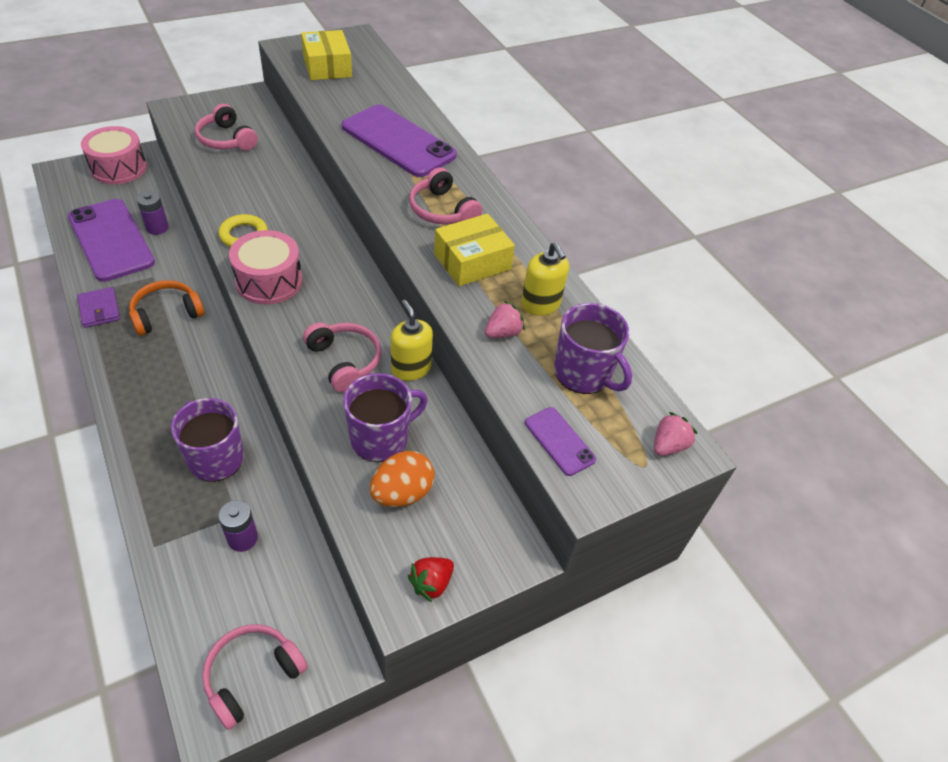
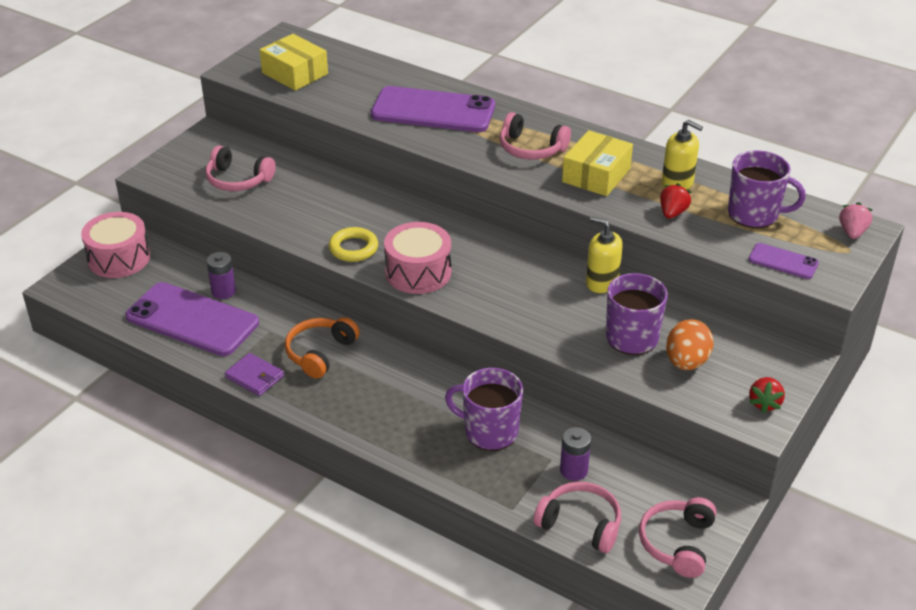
camera: 25 degrees left, 10 degrees down
(345, 361) = (547, 300): pink headphones -> pink headphones (580, 524)
(503, 333) = (672, 213): pink strawberry -> red strawberry

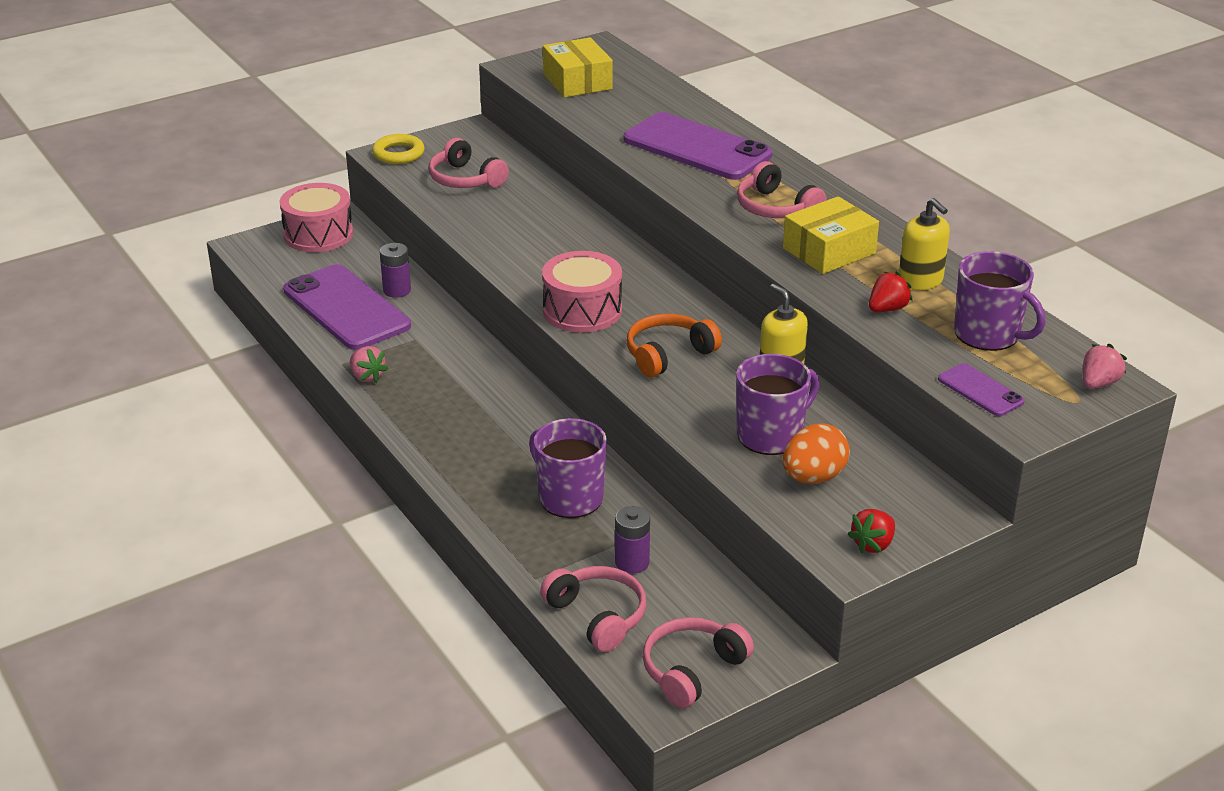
camera: 25 degrees right, 5 degrees down
(255, 377) = (367, 376): purple wallet -> pink strawberry
(320, 353) = (449, 373): orange headphones -> orange headphones (668, 354)
(353, 248) = (532, 271): yellow ring -> yellow ring (398, 154)

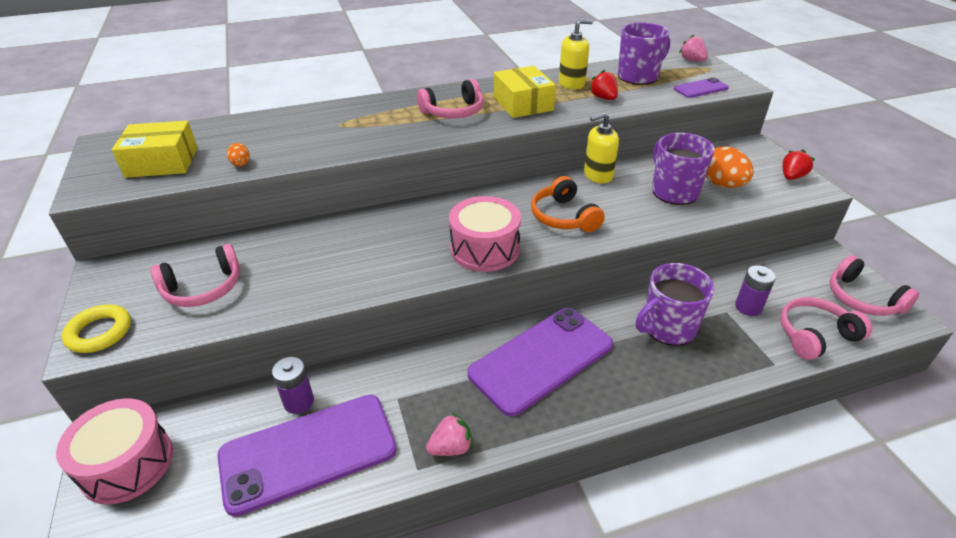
camera: 75 degrees left, 5 degrees up
(593, 117) = (241, 163): none -> orange egg
(696, 148) = (339, 127): purple phone -> purple phone (541, 359)
(873, 544) = (791, 177): red strawberry -> red strawberry turned 105 degrees counterclockwise

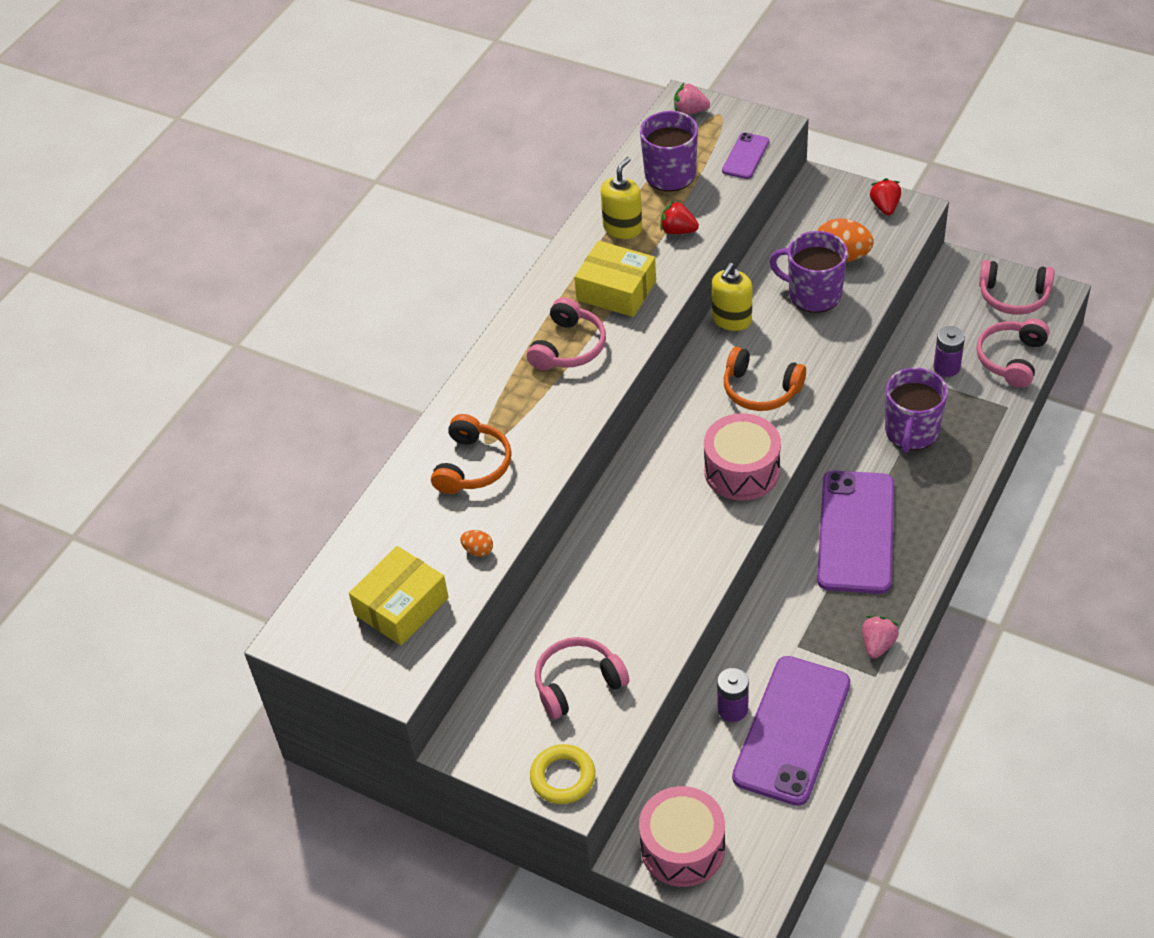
camera: 40 degrees left, 10 degrees up
(203, 288) = (577, 683): pink headphones -> pink headphones turned 135 degrees counterclockwise
(313, 129) = (473, 465): none -> orange headphones

